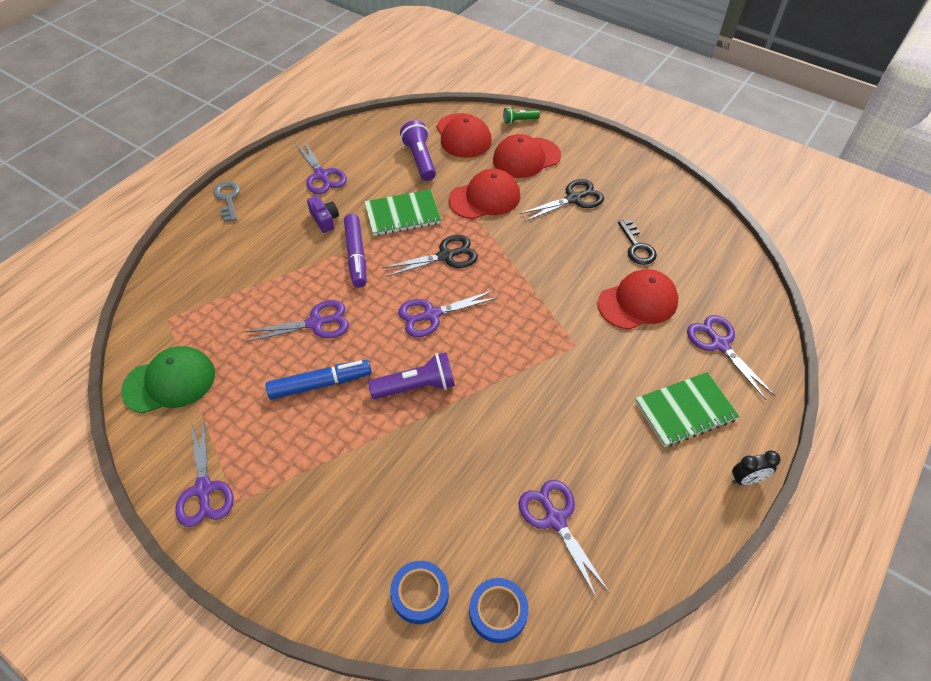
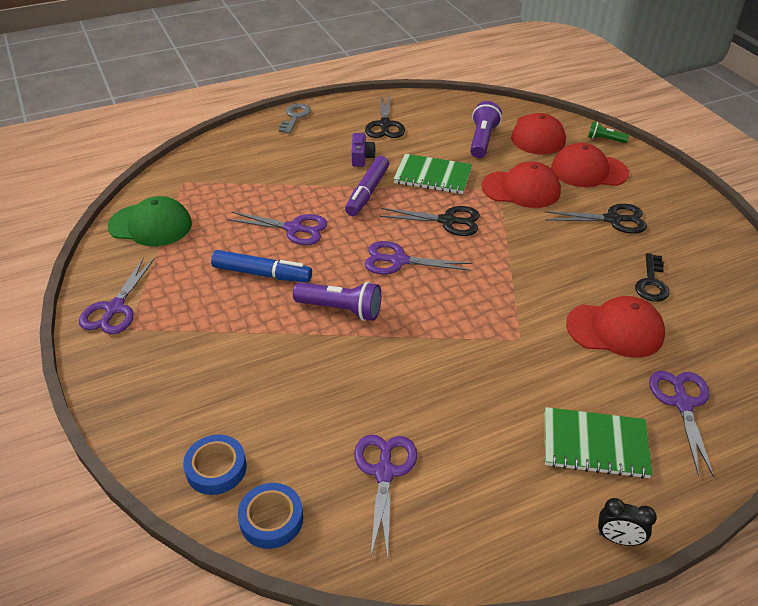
camera: 30 degrees right, 10 degrees down
(321, 175) = (384, 125): purple scissors -> black scissors

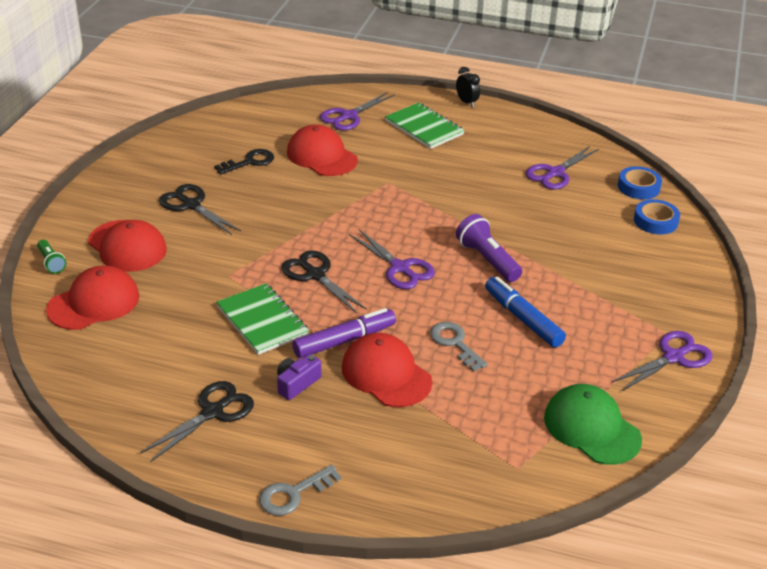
camera: 140 degrees left, 5 degrees down
(294, 229) = (455, 343): purple scissors -> grey key
(482, 140) = (153, 330): purple flashlight -> none
(521, 189) = (210, 264): red cap -> red cap (386, 374)

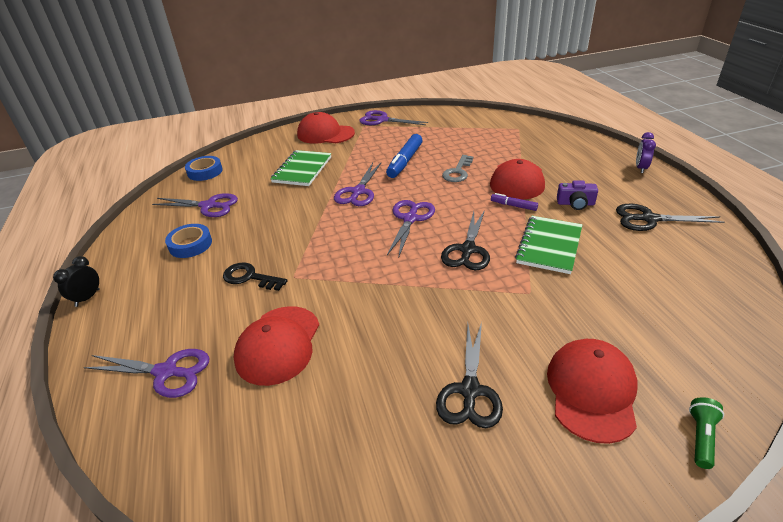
camera: 120 degrees left, 0 degrees up
(94, 303) = (681, 350): red cap -> red cap (325, 134)
(249, 162) = (339, 398): black key -> black key (250, 277)
(293, 494) = (640, 168): grey key -> purple clock
(344, 340) = (513, 206): purple marker -> purple marker, size x0.54
(424, 128) = (165, 302): green notebook -> green notebook (302, 170)
(487, 260) = (358, 192): purple flashlight -> purple scissors
(591, 428) = (464, 122): green cap -> none
(655, 221) = (247, 156): blue tape -> blue tape (190, 244)

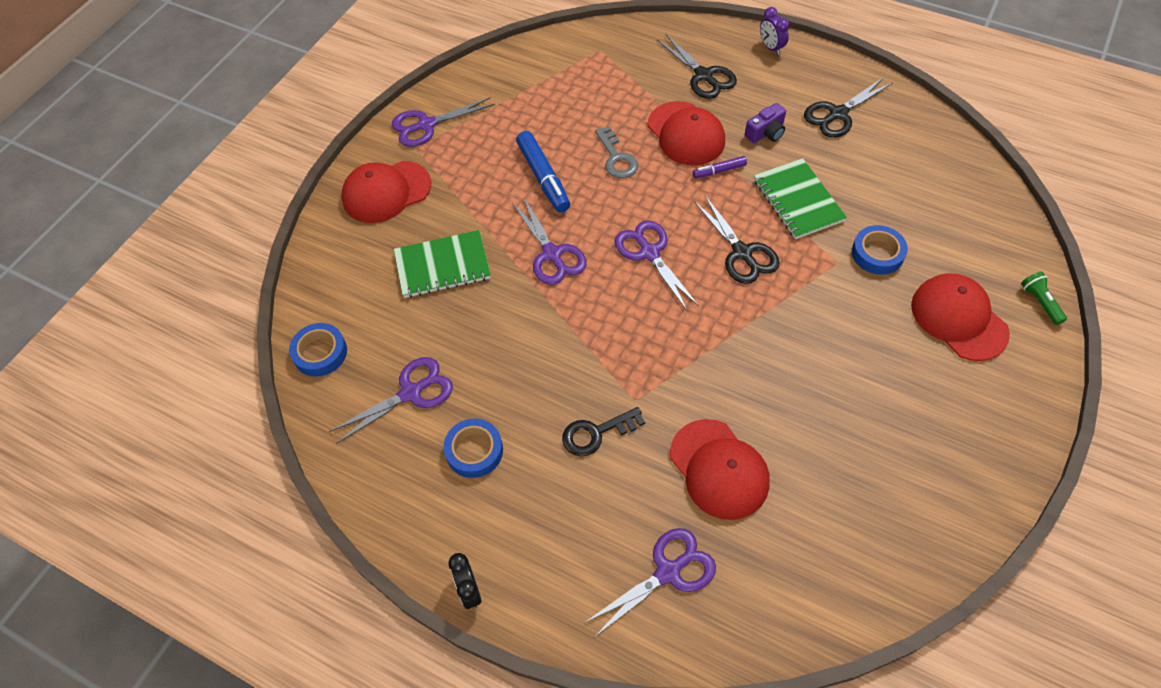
camera: 45 degrees left, 20 degrees up
(302, 170) = (442, 266): green notebook -> green notebook turned 75 degrees counterclockwise
(469, 391) = (893, 383): black scissors -> black scissors (703, 76)
(572, 307) = (877, 253): none -> blue tape

